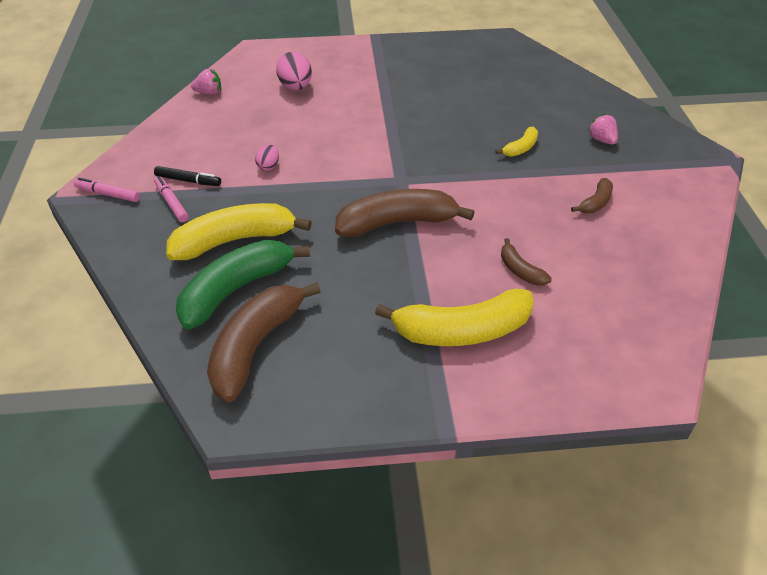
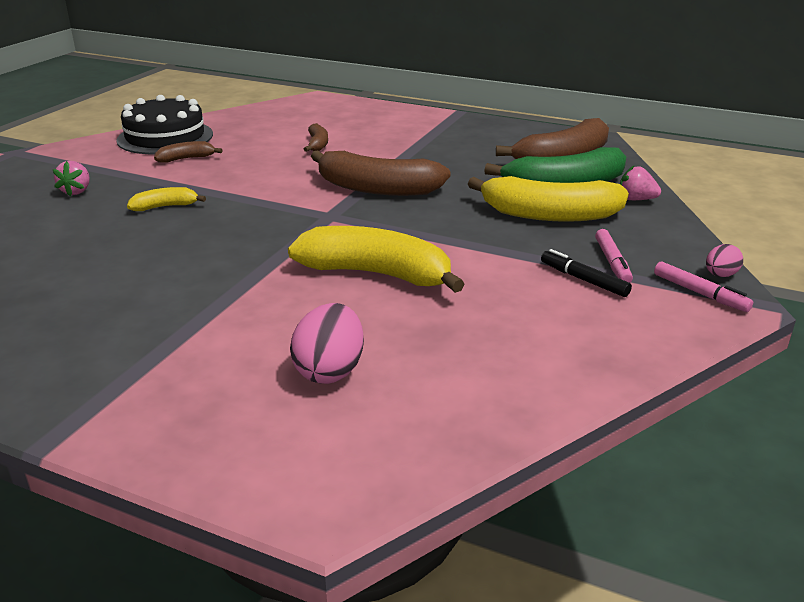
camera: 150 degrees left, 15 degrees down
(209, 93) = (494, 414): pink strawberry -> pink strawberry (636, 199)
(268, 166) = (468, 267): pink egg -> pink egg (720, 275)
(462, 331) = (402, 133): yellow banana -> yellow banana (377, 274)
(666, 226) = (165, 137): none -> black cake

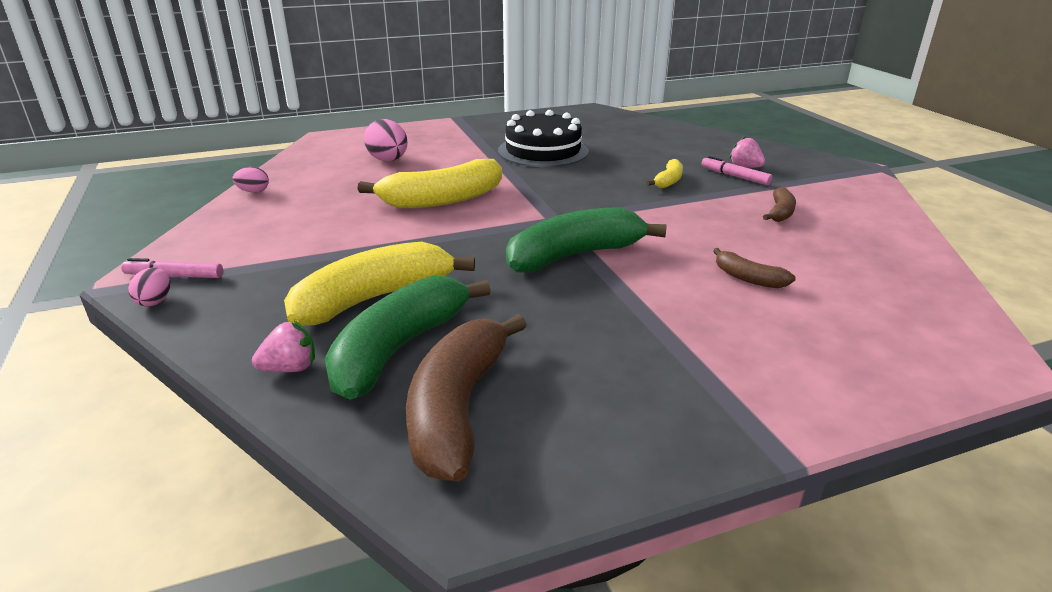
camera: 135 degrees right, 0 degrees up
(165, 137) = (867, 221): black cake -> black cake (543, 151)
(376, 189) = (575, 255): brown banana -> green banana
(563, 390) = (253, 191): none -> pink egg
(583, 280) = (286, 250): black marker -> none
(612, 262) = (270, 273): pink marker -> pink marker (734, 176)

